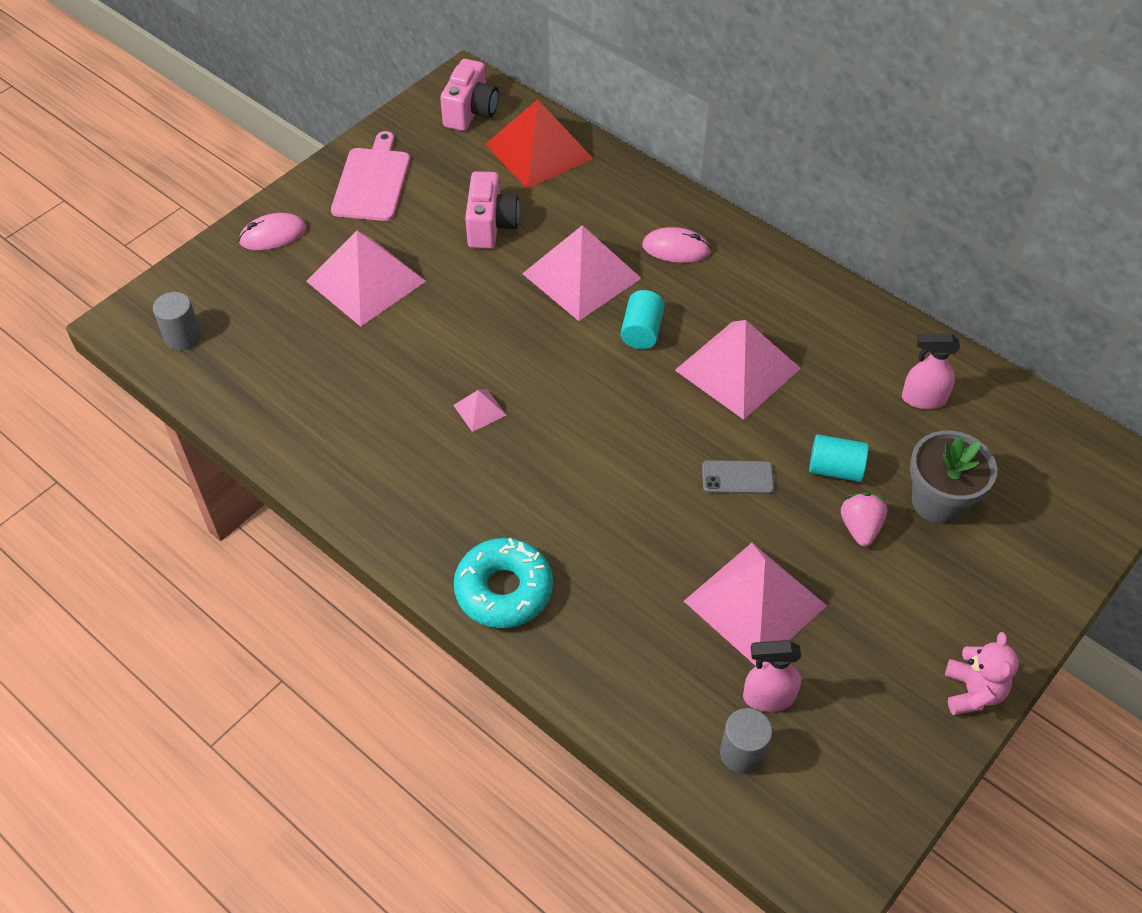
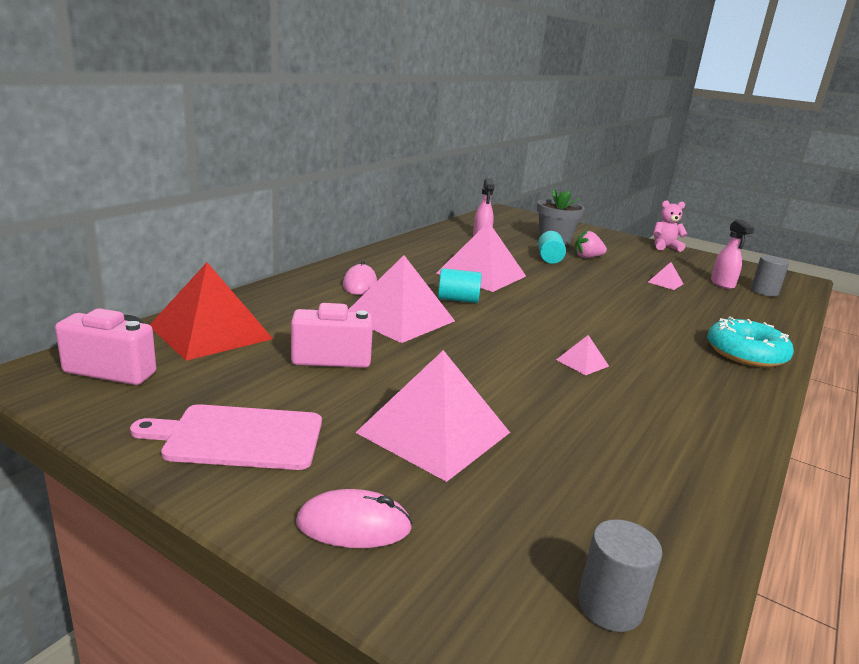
camera: 100 degrees left, 30 degrees down
(273, 235) = (354, 525): pink mouse -> pink mouse turned 60 degrees counterclockwise
(737, 478) = (576, 280): grey phone -> none
(755, 603) = (665, 283): pink pyramid -> pink pyramid, size x0.43

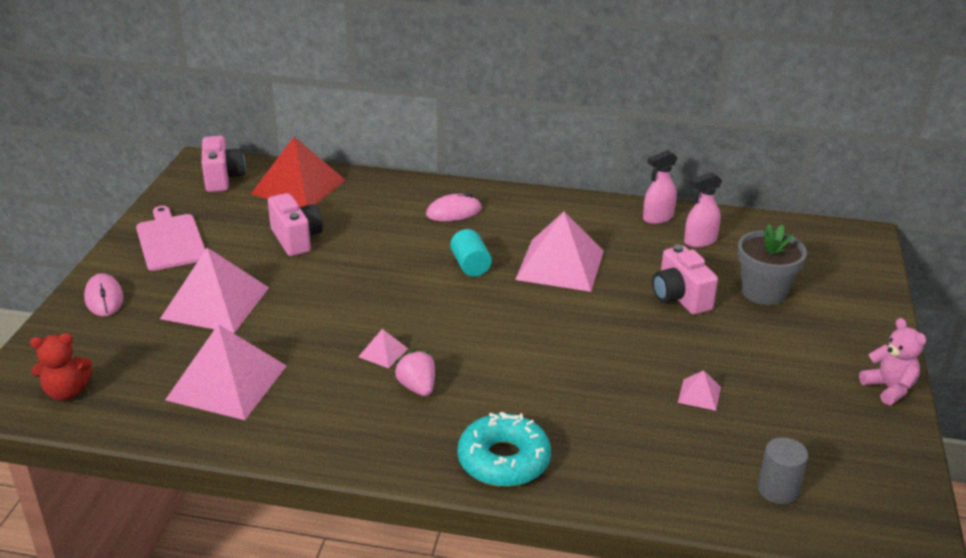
camera: 70 degrees right, 10 degrees up
(399, 318) = (395, 247): pink pyramid -> pink pyramid (227, 382)
(549, 258) = (680, 298): turquoise cylinder -> pink camera
(587, 257) = (728, 324): pink strawberry -> pink strawberry (417, 387)
(609, 606) = (66, 392): grey cylinder -> red teddy bear
(722, 284) = (762, 447): pink spray bottle -> pink spray bottle (657, 218)

